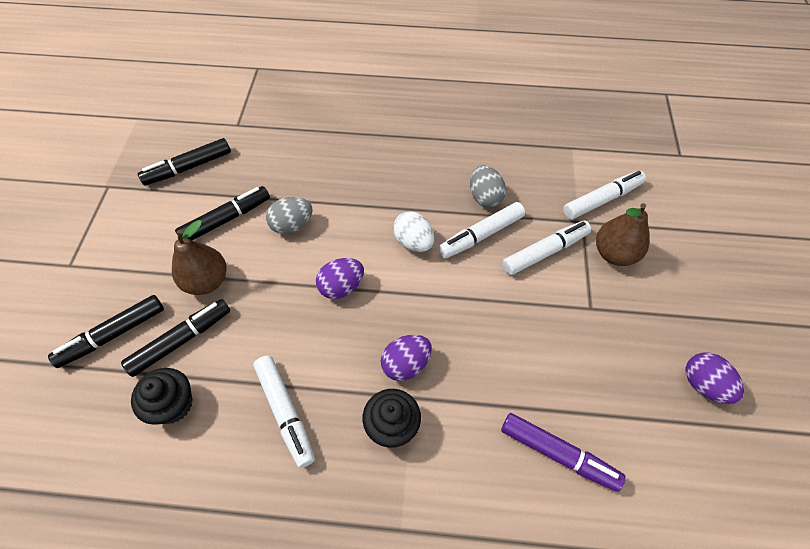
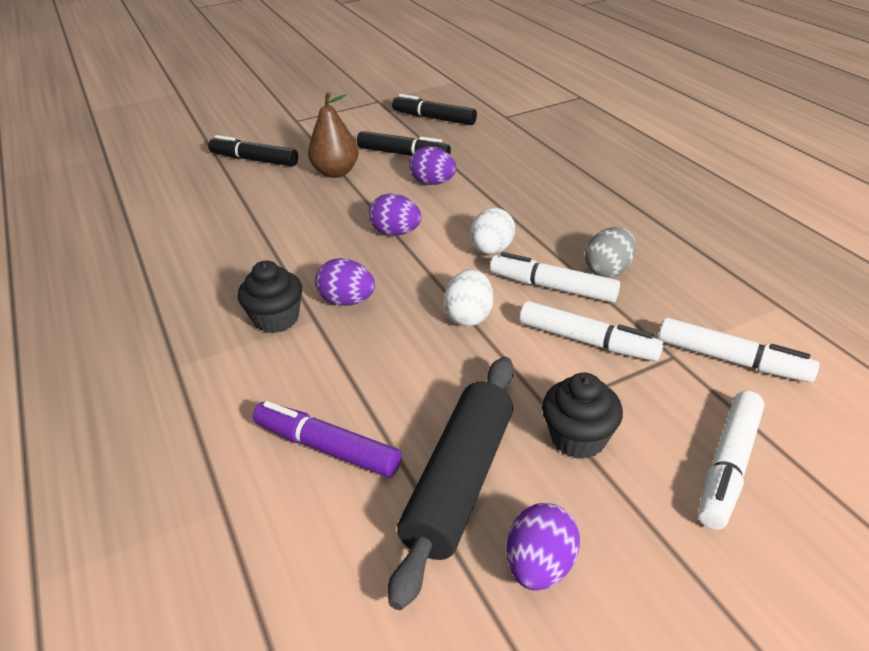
camera: 60 degrees right, 20 degrees down
(173, 404) = (216, 207): black cupcake -> black cupcake (578, 438)
(181, 340) = (273, 186): black marker -> none
(285, 412) = (247, 258): white marker -> white marker (728, 466)
(292, 225) = (433, 183): grey egg -> purple egg
(478, 298) = (469, 316): none -> white egg
(558, 453) = (327, 447): purple marker -> purple marker turned 120 degrees clockwise
(614, 253) = (658, 401): brown pear -> none
(627, 390) = (460, 482): none -> black rolling pin

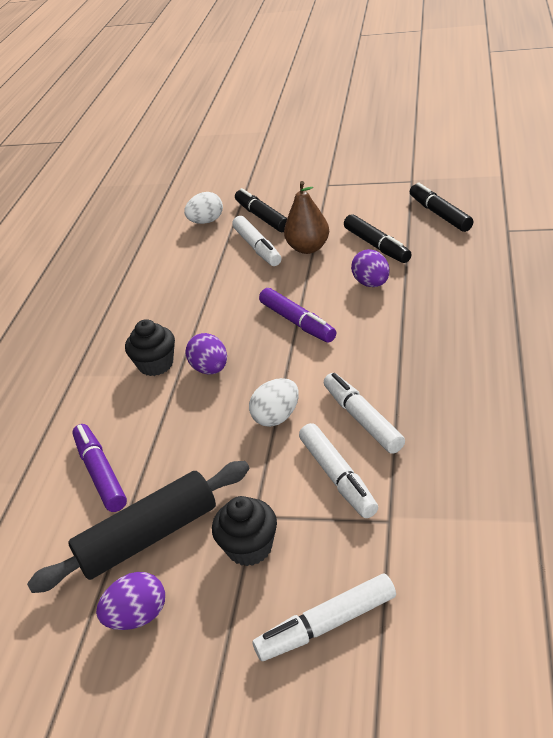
camera: 40 degrees right, 0 degrees up
(396, 233) = (297, 322): purple egg -> purple marker
(492, 250) = (352, 366): white egg -> white egg (206, 221)
(608, 270) = (423, 422): grey egg -> none
(732, 360) = (431, 547): white marker -> white marker (257, 248)

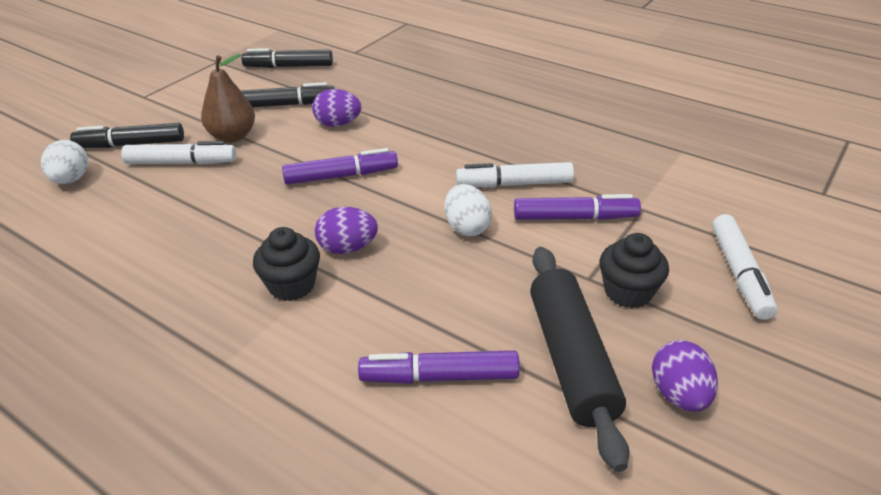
camera: 70 degrees left, 0 degrees up
(338, 477) = (574, 217): white marker -> purple marker

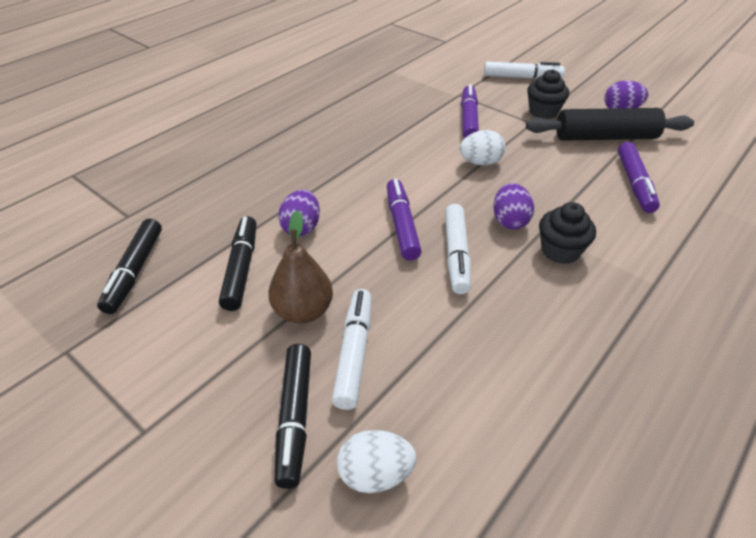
camera: 85 degrees left, 5 degrees up
(514, 184) = (425, 137): white marker -> white marker (456, 254)

